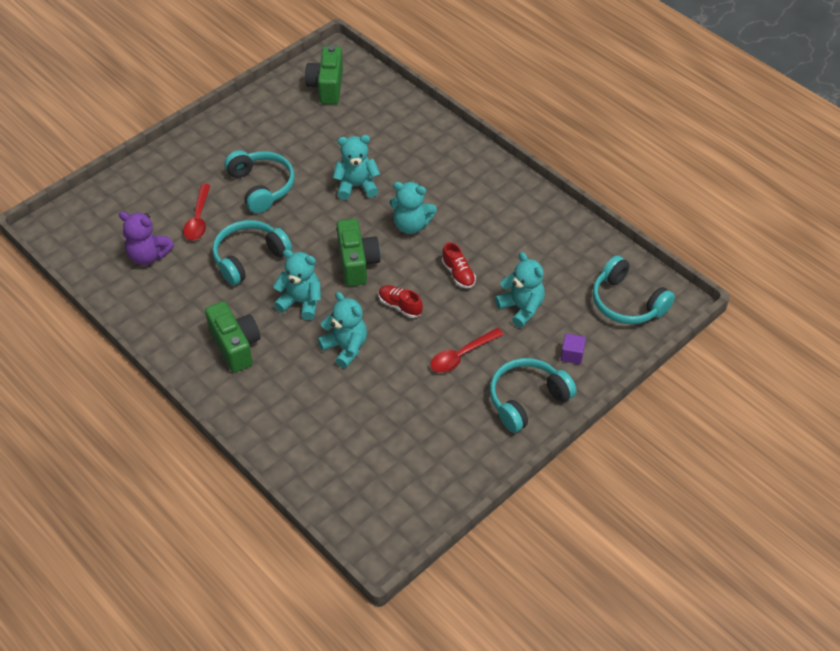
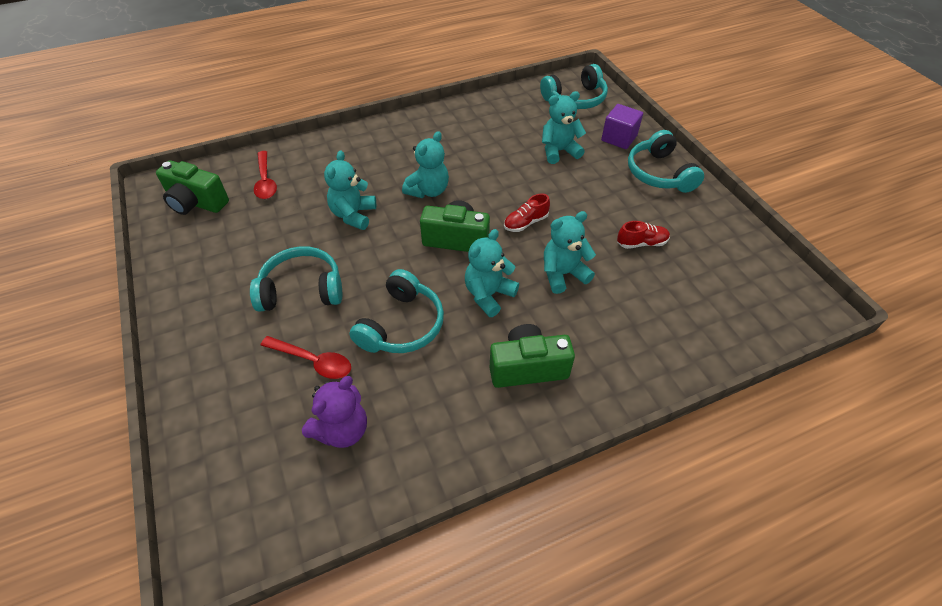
camera: 70 degrees left, 0 degrees up
(249, 257) = (402, 325): turquoise headphones -> turquoise headphones turned 135 degrees counterclockwise
(458, 274) = (504, 177): red shoe -> red shoe (641, 243)
(461, 355) = (599, 198): red spoon -> red spoon (265, 181)
(572, 355) = (619, 138): purple cube -> purple cube, size x1.58

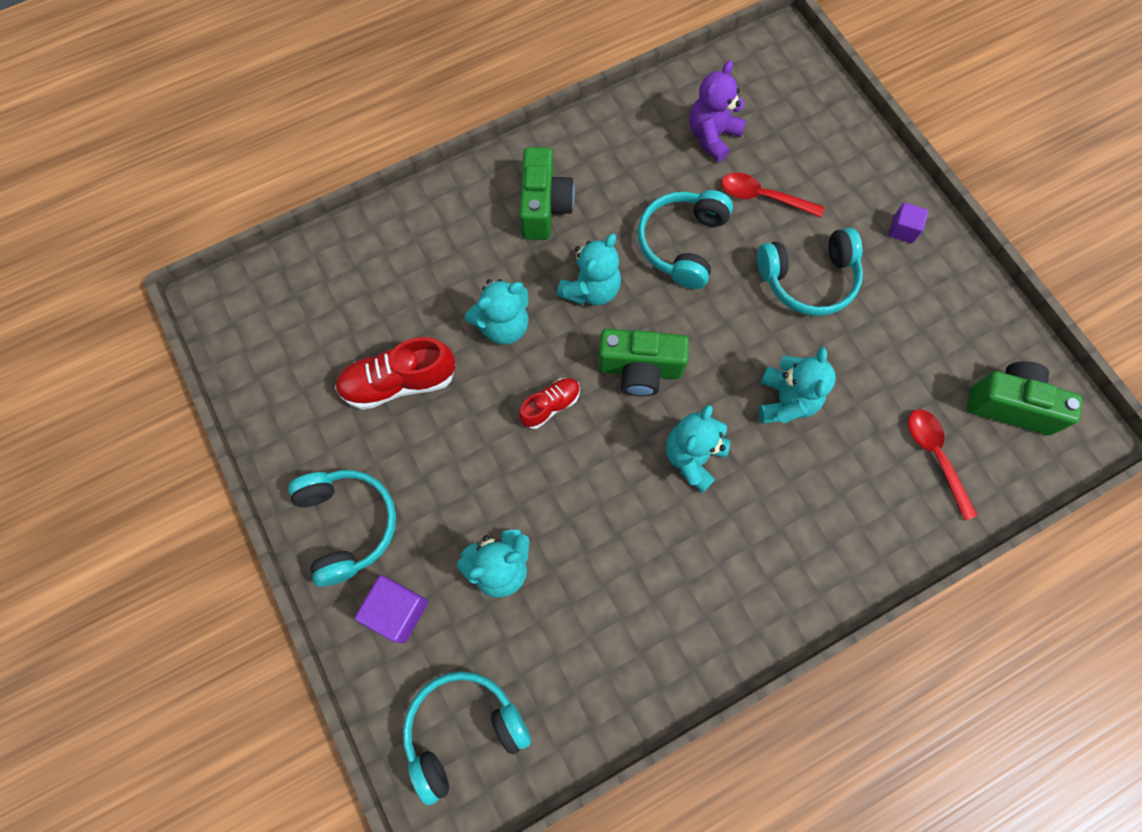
camera: 175 degrees right, 20 degrees up
(199, 322) = (902, 230): none -> purple cube
(527, 368) = (544, 207): green camera -> green camera turned 75 degrees counterclockwise
(641, 243) = (399, 382): red shoe -> red shoe, size x1.70

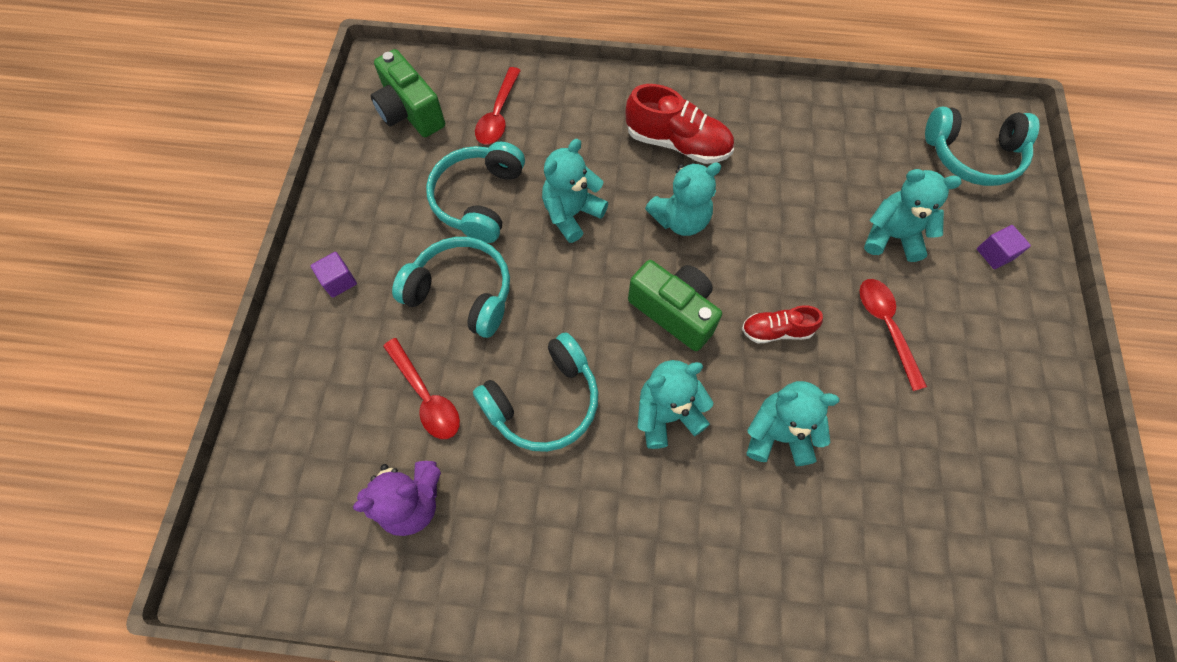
camera: 145 degrees left, 5 degrees down
(348, 525) = (1016, 342): turquoise headphones -> turquoise headphones (478, 199)
(397, 611) = (994, 254): purple cube -> purple cube, size x0.63
(399, 382) = (915, 443): red shoe -> red shoe (677, 143)
(464, 467) = (886, 327): none -> red spoon
(544, 207) = (654, 542): green camera -> none

